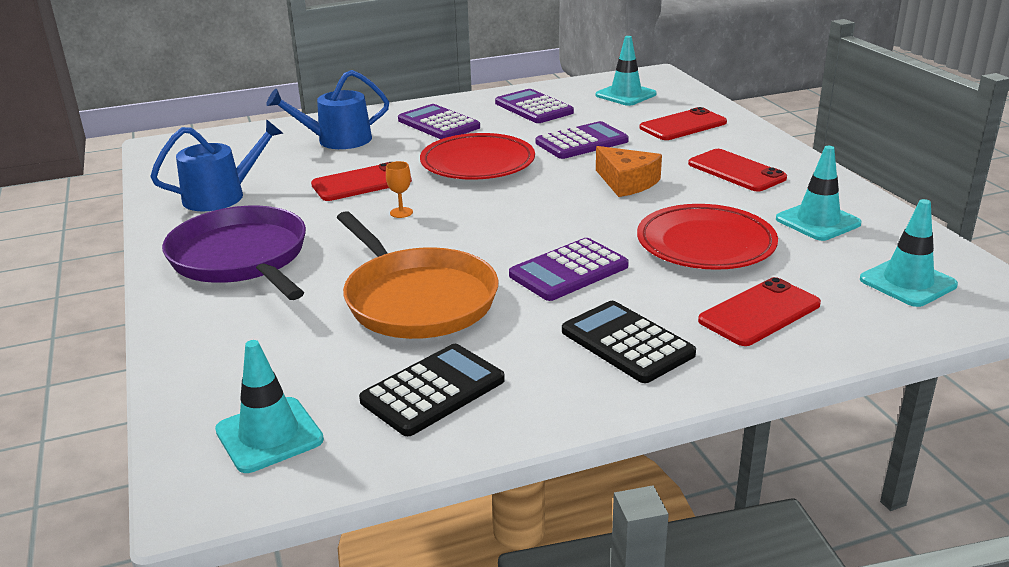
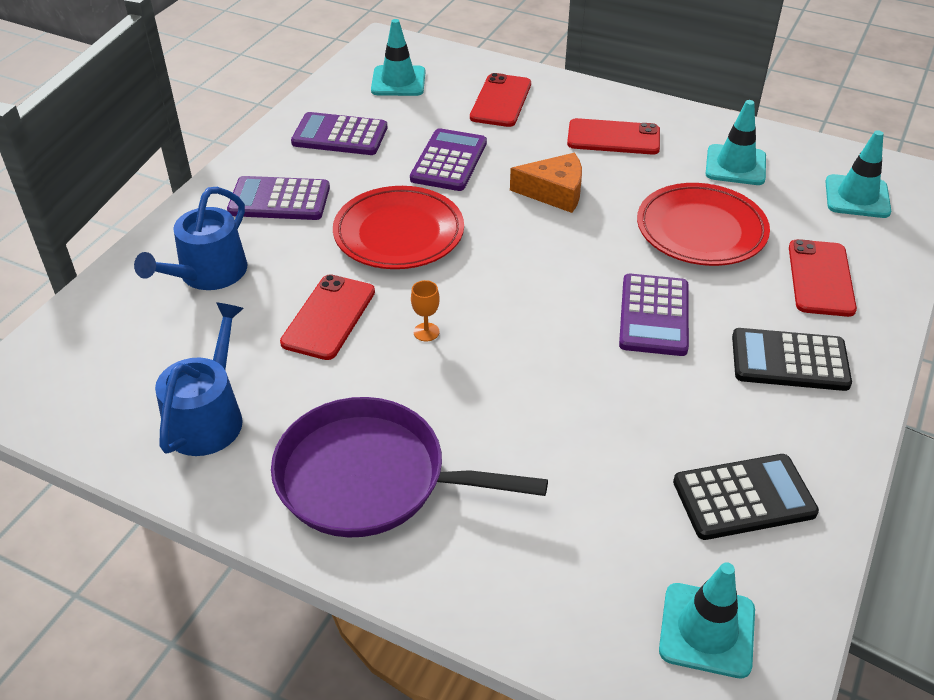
camera: 45 degrees left, 15 degrees up
(417, 299) = (593, 419): orange pan -> none
(433, 390) = (743, 497): black calculator -> black calculator turned 75 degrees clockwise

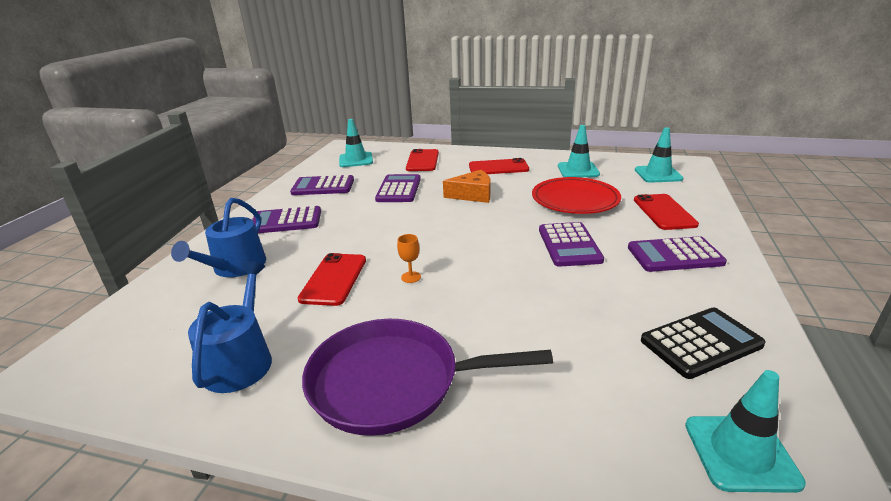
camera: 10 degrees left, 15 degrees down
(399, 233) = (375, 227): red plate -> none
(789, 361) = (674, 255): black calculator -> purple calculator

